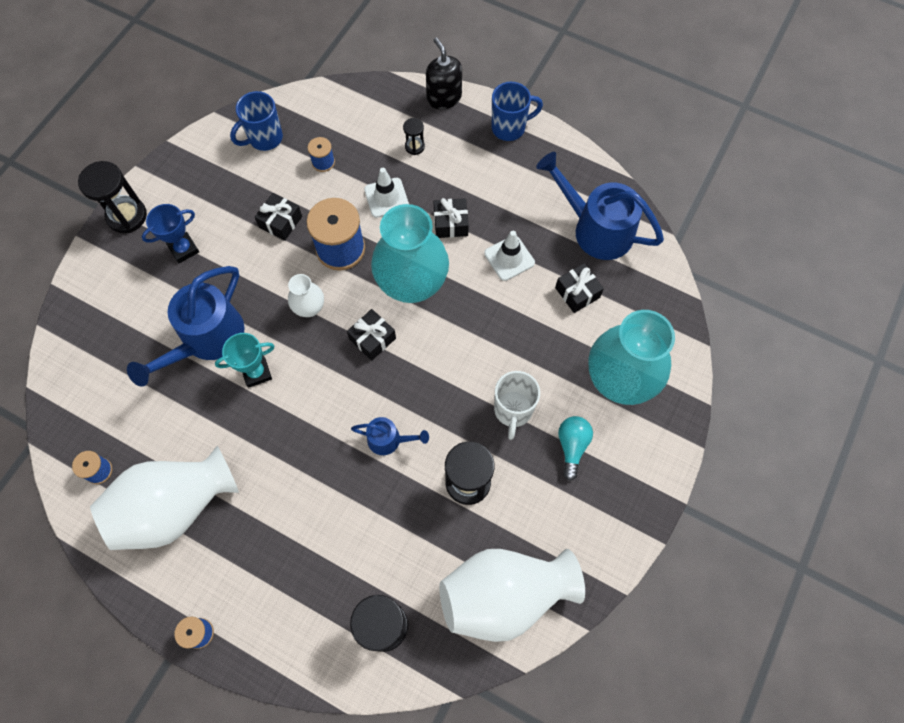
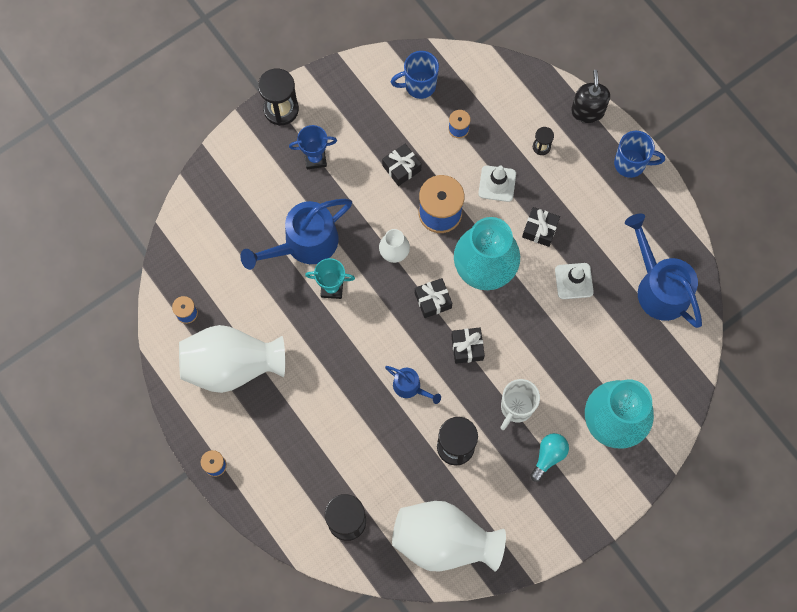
camera: 25 degrees right, 5 degrees up
(577, 292) = (615, 335): black gift -> black gift (467, 347)

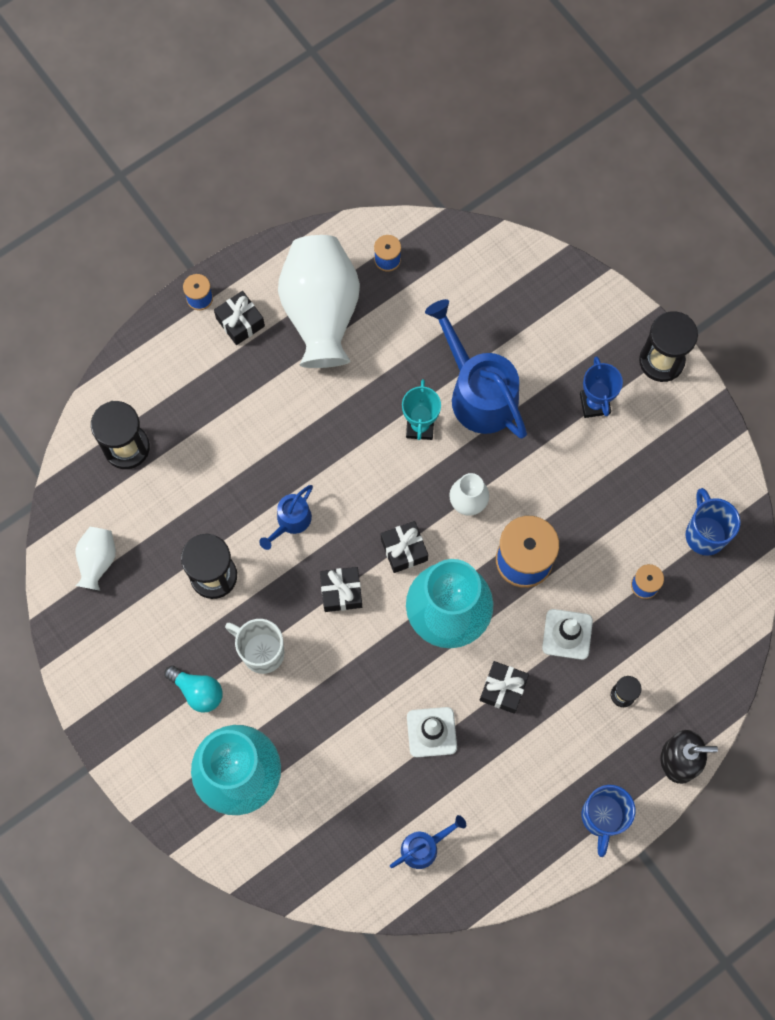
camera: 90 degrees right, 0 degrees up
(401, 168) = (585, 511): black gift -> black gift (240, 322)
(444, 541) = (97, 561): white vase -> white vase, size x0.47
(658, 287) = (424, 846): blue watering can -> blue watering can, size x0.50

